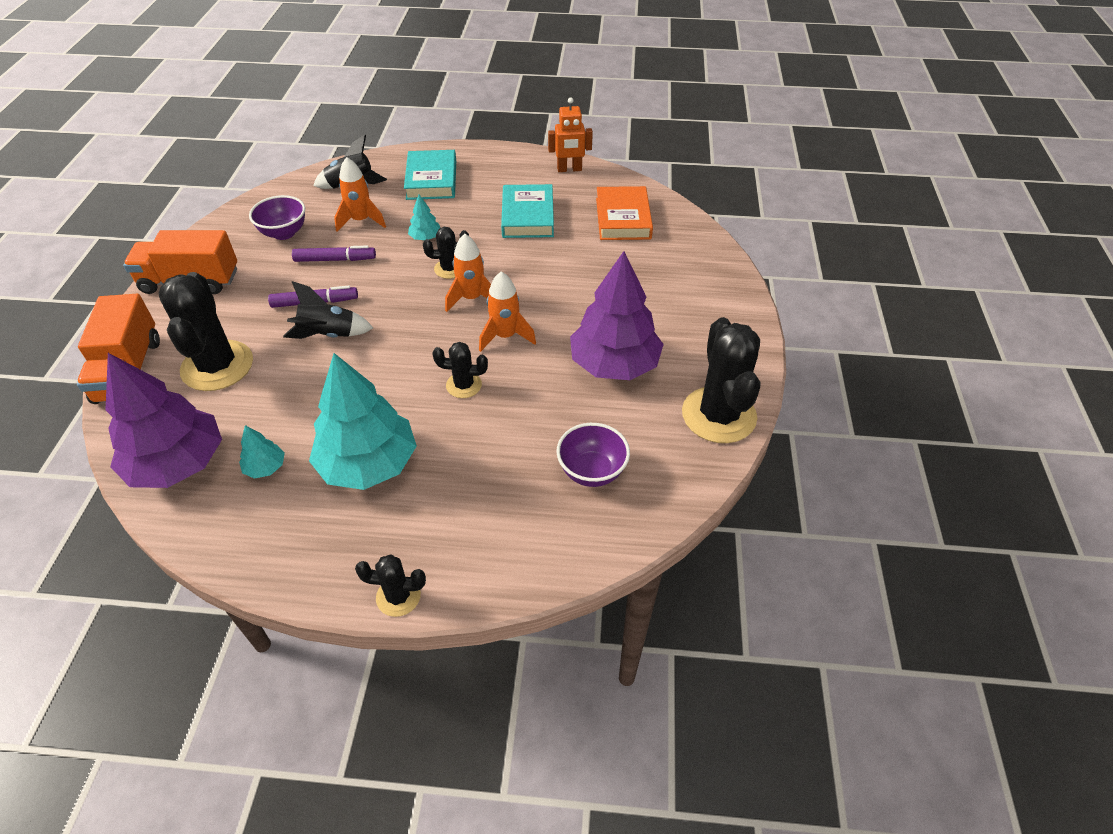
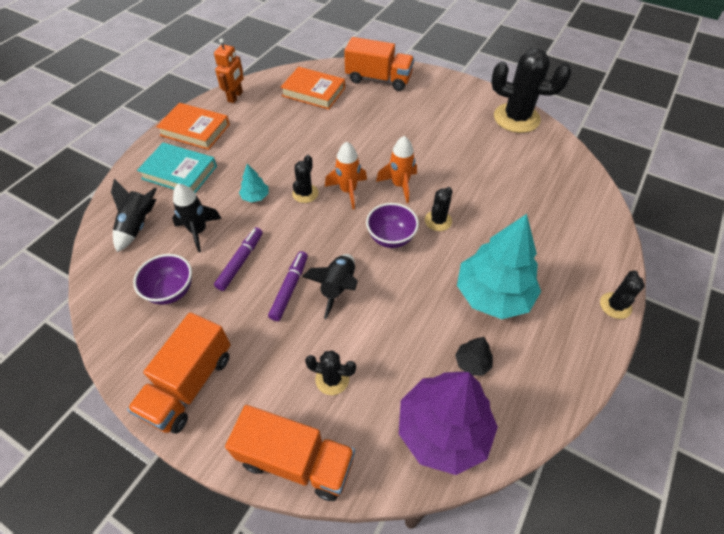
camera: 65 degrees left, 5 degrees up
(217, 366) = (332, 379): black cactus -> black cactus, size x0.50
(265, 467) = (472, 362): turquoise tree -> black tree
(361, 221) = (198, 231): orange rocket -> black rocket
(498, 165) = (195, 130): none -> orange book
(527, 216) = (274, 134): turquoise book -> none
(592, 471) = (541, 183): purple bowl -> purple bowl (391, 238)
(614, 364) = (454, 144): purple tree -> none
(693, 260) = (378, 79): none -> orange truck

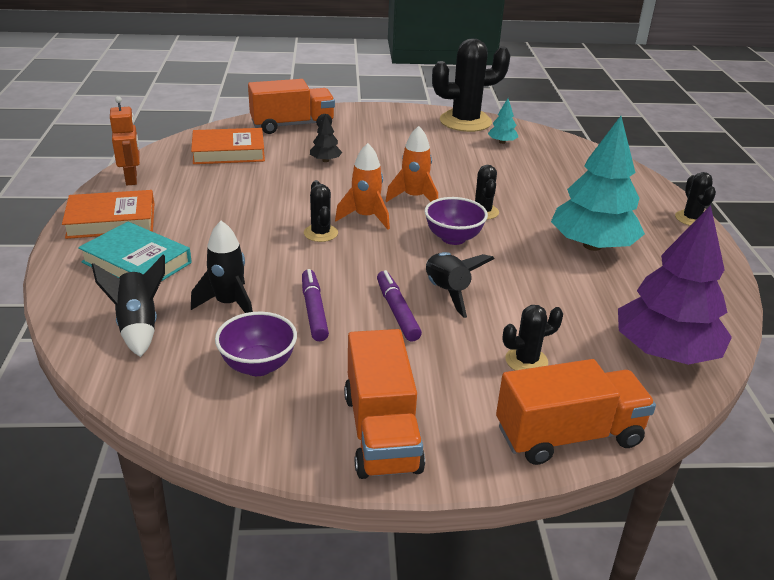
camera: 35 degrees left, 20 degrees down
(179, 172) = (137, 262): turquoise book -> turquoise book turned 45 degrees clockwise
(255, 197) = (264, 253): turquoise tree -> turquoise tree (502, 142)
(472, 362) = (632, 297): black tree -> black tree (325, 160)

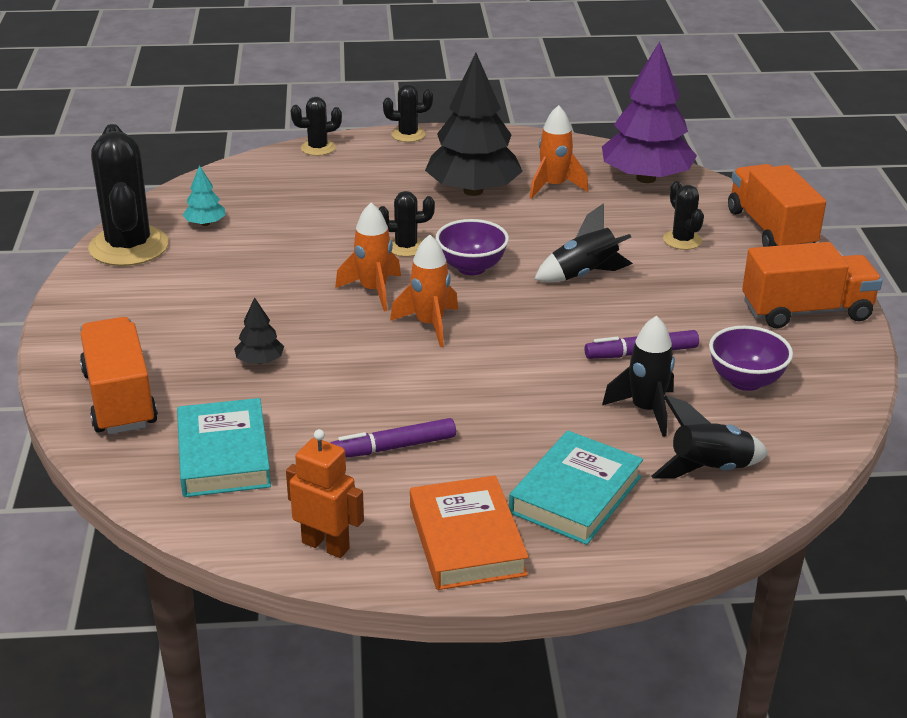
camera: 90 degrees left, 0 degrees up
(132, 179) = (326, 545): orange robot -> orange robot turned 45 degrees clockwise
(228, 152) = (223, 455): orange book -> turquoise book
(320, 233) = (475, 356): black cactus -> black cactus (318, 148)
(397, 311) = (627, 303): purple marker -> purple marker (393, 447)
(592, 245) = (473, 191): turquoise tree -> black tree
(619, 289) = (554, 186): none -> orange rocket

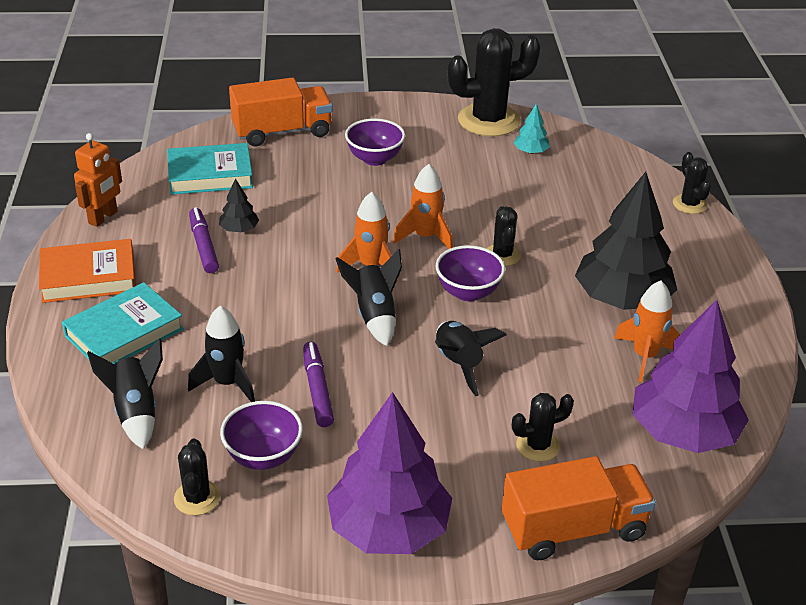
camera: 90 degrees right, 5 degrees up
(203, 325) = (374, 159): none -> purple bowl
(260, 361) = (323, 185): black tree -> black tree (239, 229)
(408, 135) = (738, 259): black cactus -> black cactus (197, 498)
(517, 321) = (374, 316): none -> black rocket
(575, 494) = (124, 332): turquoise book -> turquoise book turned 75 degrees counterclockwise
(806, 311) = (389, 528): orange truck -> purple tree

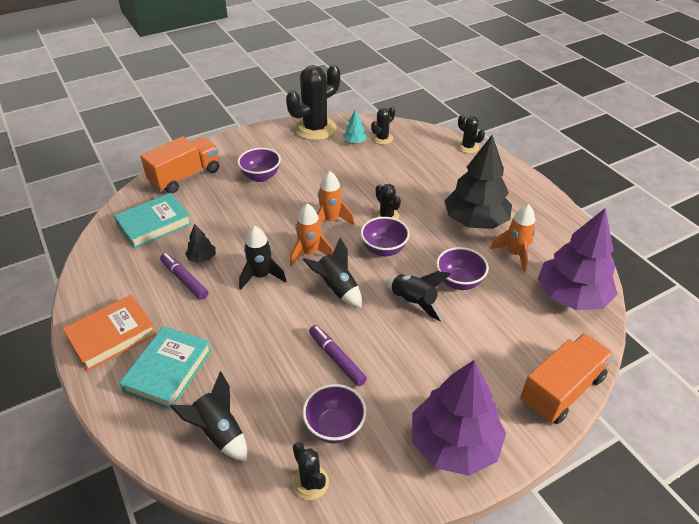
camera: 25 degrees left, 5 degrees up
(103, 217) = (93, 284): orange robot -> none
(227, 383) = (271, 379): black rocket -> black rocket (261, 276)
(538, 362) = (459, 282): none -> purple bowl
(538, 445) = (500, 340): black cactus -> black cactus (382, 138)

